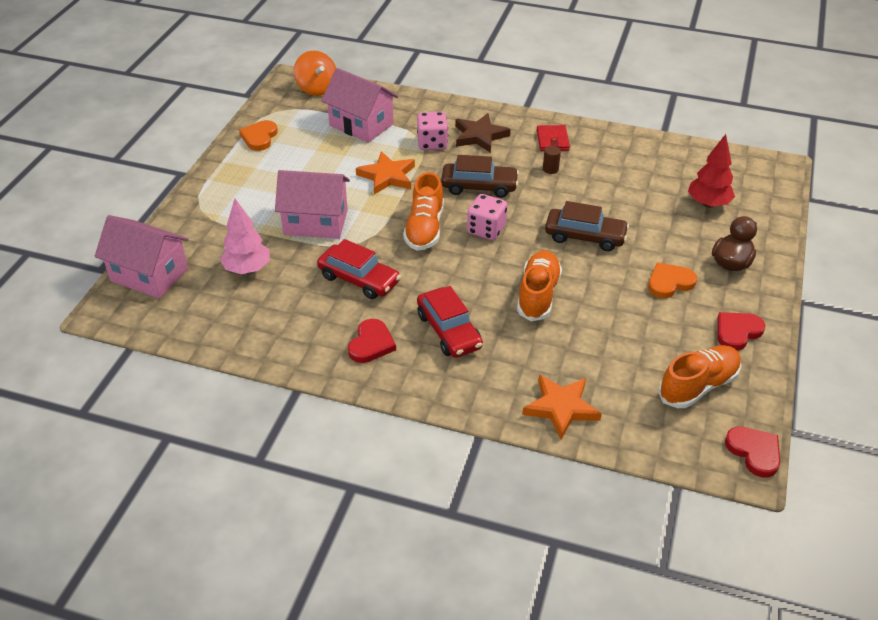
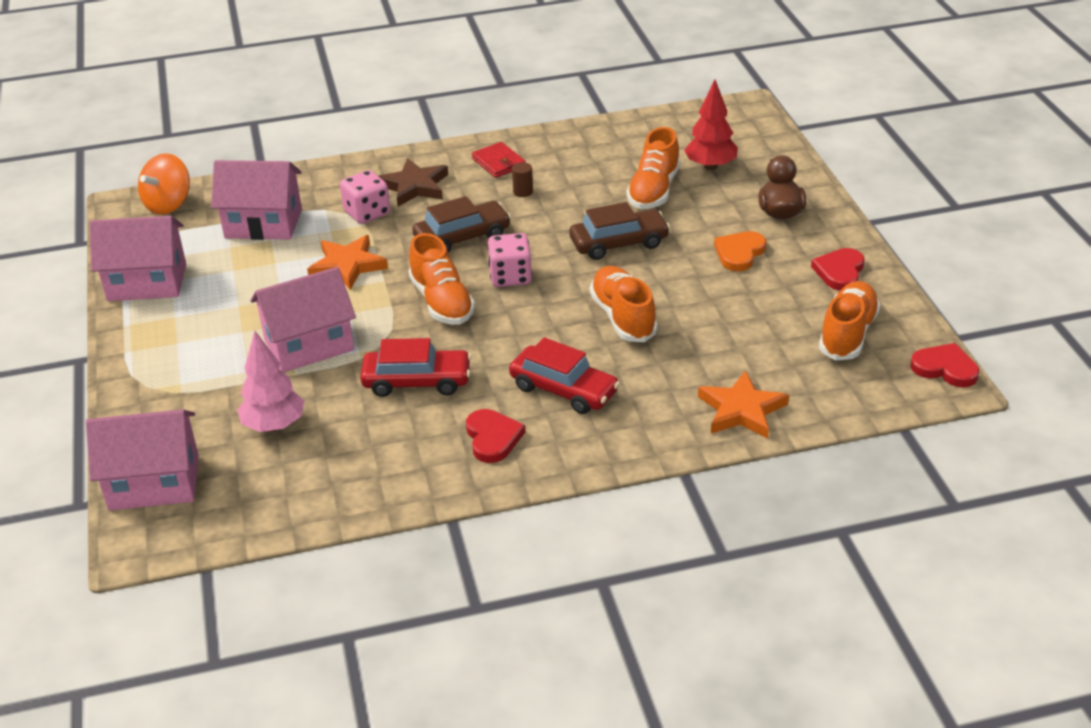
camera: 30 degrees left, 5 degrees down
(259, 137) = (147, 282): orange heart -> pink house
(317, 88) = (168, 204): orange spinning top -> orange spinning top turned 90 degrees clockwise
(647, 206) = (653, 190): none -> orange shoe

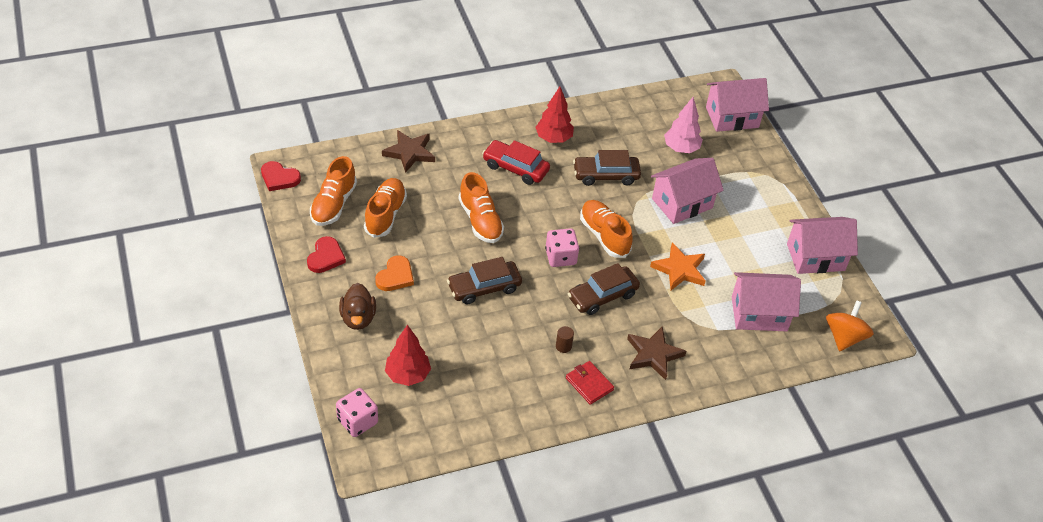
camera: 170 degrees right, 10 degrees up
(367, 213) = (682, 324): pink dice -> pink dice (357, 421)
(417, 381) = (606, 175): red car -> brown car
(492, 438) = (553, 138): red heart -> red tree
(653, 190) = (457, 346): orange shoe -> orange shoe (385, 215)
(741, 410) = (409, 153): orange star -> brown star

